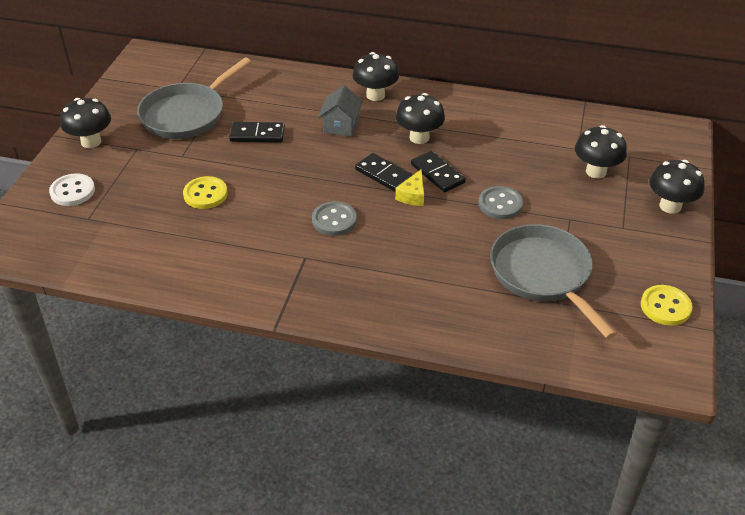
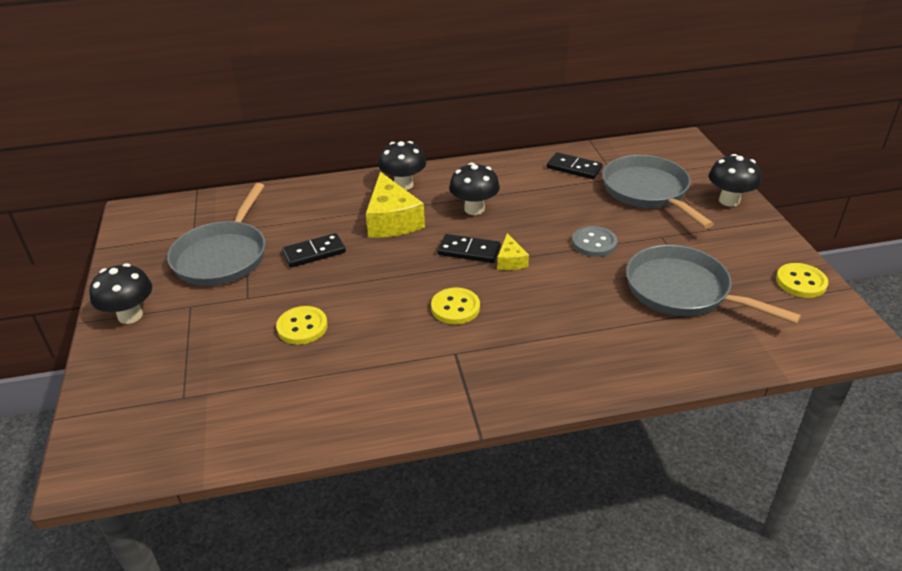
camera: 25 degrees left, 5 degrees down
(72, 191) = (143, 374): white button -> none
(334, 220) = (455, 307): grey button -> yellow button
(341, 126) = (392, 220): grey house -> yellow cheese
(437, 173) = (517, 234): black domino -> black domino (574, 168)
(596, 171) = (647, 191): black mushroom -> grey pan

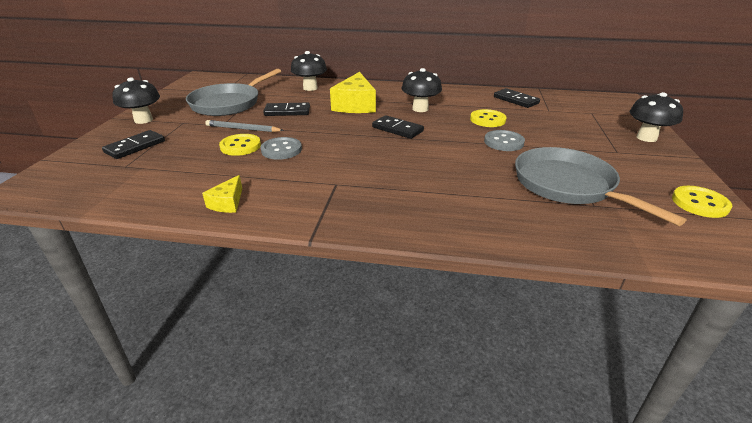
camera: 20 degrees right, 5 degrees down
(165, 364) = (135, 147): none -> black domino
(281, 297) = (243, 129): none -> grey pencil
(357, 319) = (281, 150): none -> grey button
(403, 185) = (379, 90): black mushroom -> black mushroom (310, 88)
(455, 307) = (360, 158): yellow button -> yellow button (487, 120)
(511, 261) = (426, 140): yellow cheese -> yellow cheese (227, 203)
(647, 191) = (571, 121): grey pan -> none

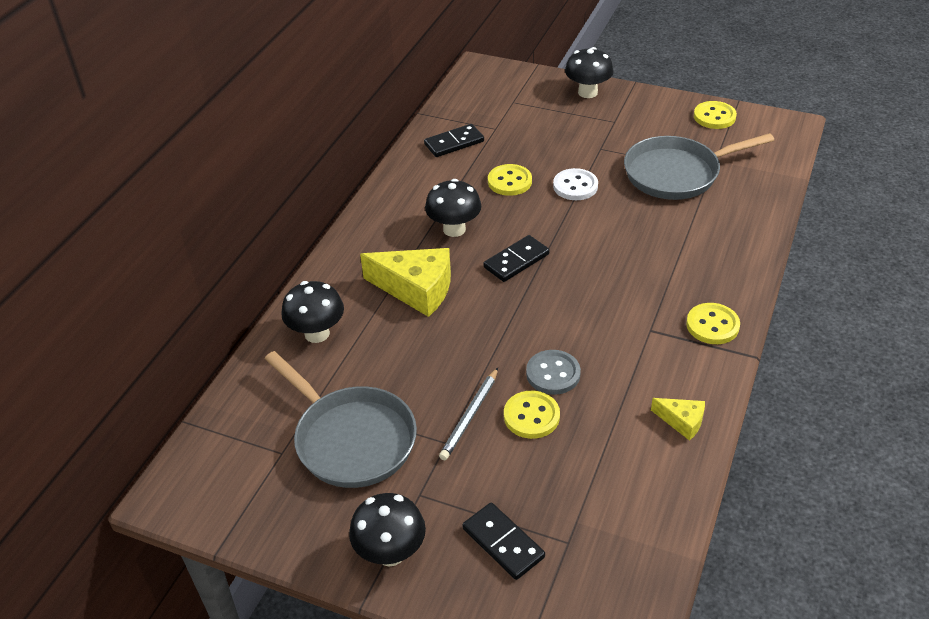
camera: 75 degrees left, 10 degrees up
(287, 111) = (416, 365): black domino -> none
(349, 213) = (712, 325): none -> yellow button
(503, 142) = (575, 186): grey button -> white button

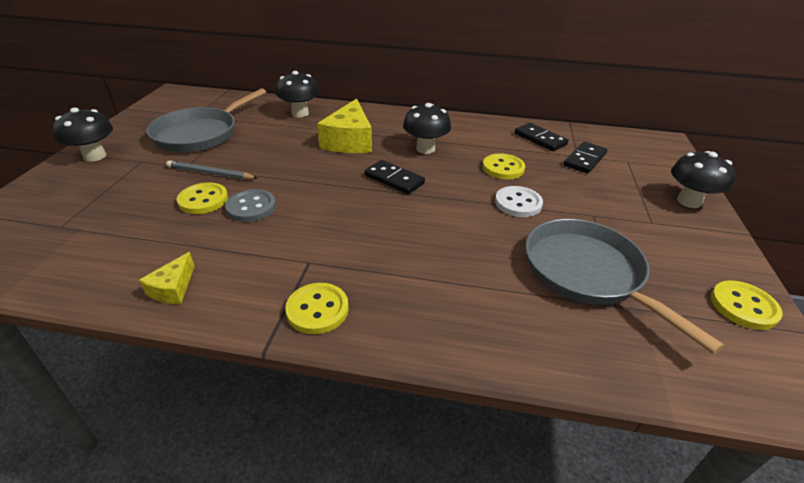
camera: 75 degrees right, 5 degrees down
(503, 543) = (77, 197): black domino -> black domino (585, 160)

